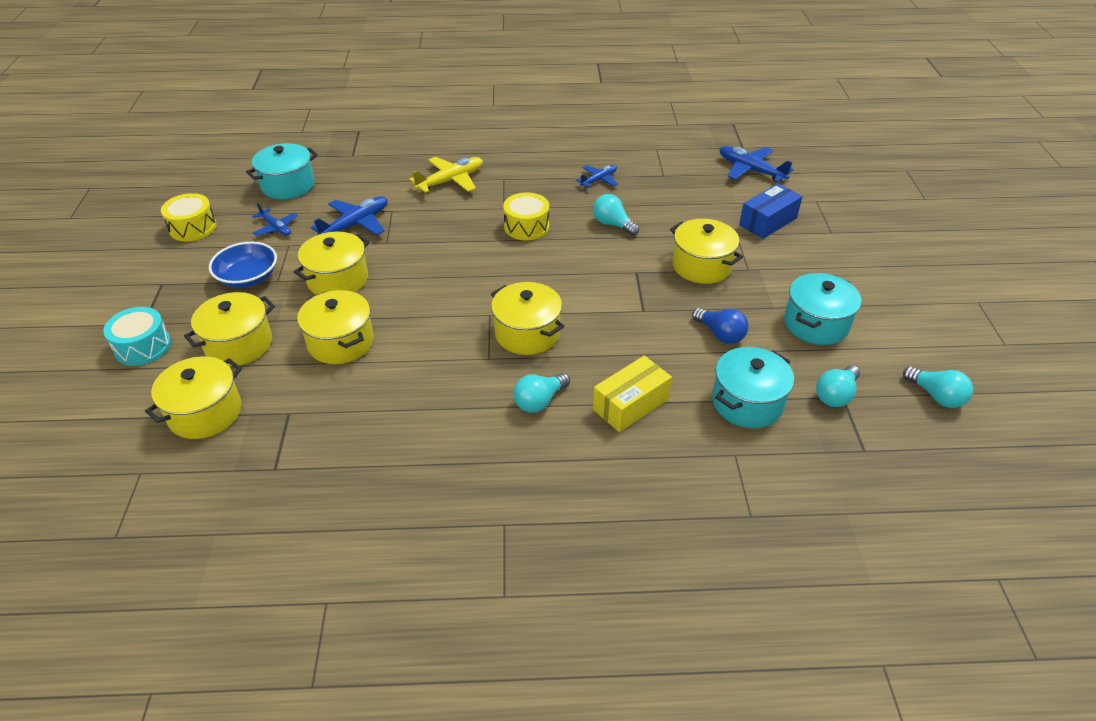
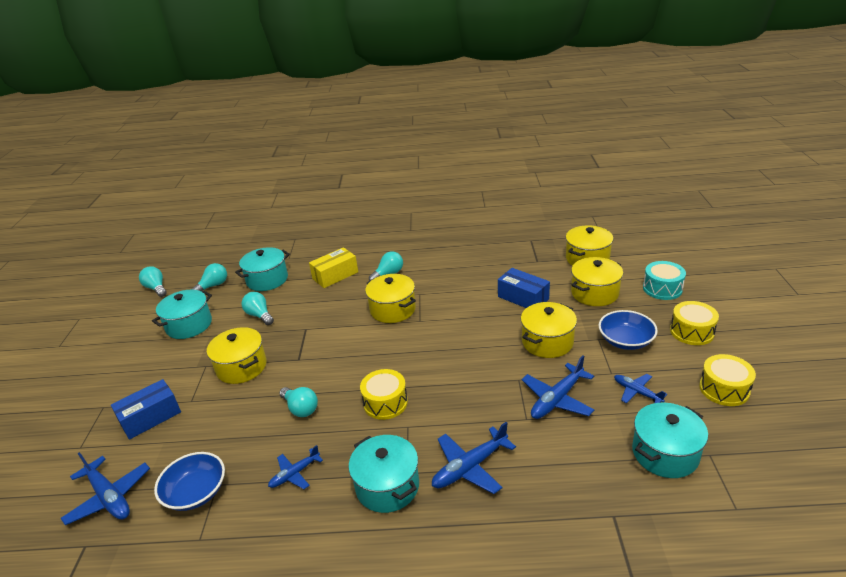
camera: 175 degrees left, 10 degrees down
(165, 284) = (692, 331): none -> yellow drum
(341, 342) = (523, 298): yellow pot -> blue box
(450, 181) = (470, 467): yellow plane -> blue plane
(519, 172) = (387, 486): none -> turquoise pot
(678, 171) = (196, 492): none -> blue bowl
(720, 334) = (259, 315): blue light bulb -> turquoise light bulb

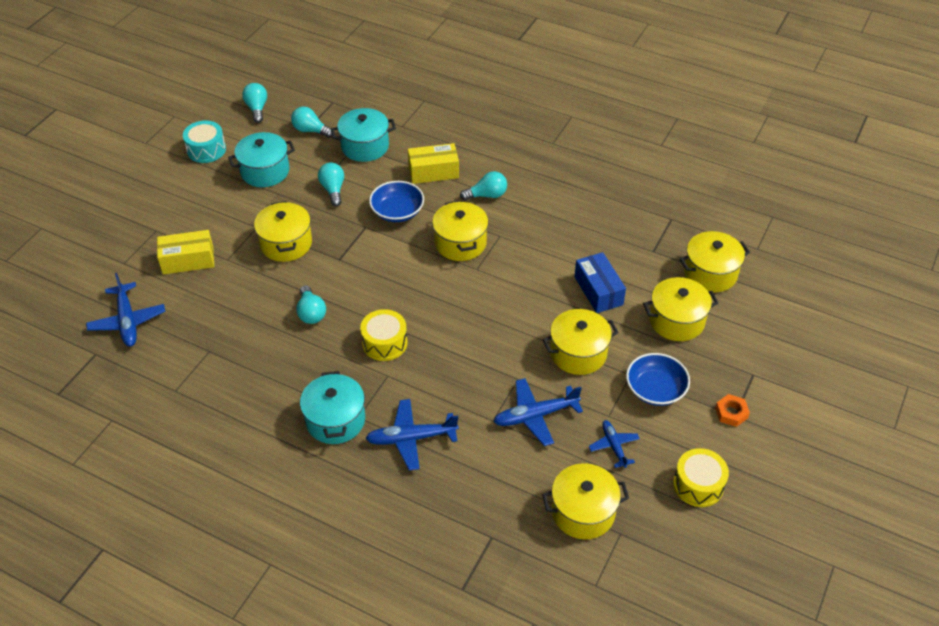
camera: 25 degrees right, 15 degrees up
(150, 417) = (188, 260): blue box -> yellow box
(196, 492) = (191, 349): blue bowl -> blue bowl (397, 211)
(213, 286) = (310, 130): turquoise light bulb -> turquoise light bulb turned 135 degrees counterclockwise
(295, 474) = (272, 372): blue plane -> none
(662, 288) = (753, 350): turquoise drum -> turquoise drum (206, 150)
(665, 453) = (583, 512): turquoise pot -> yellow pot
(692, 331) = (731, 413): yellow drum -> orange nut

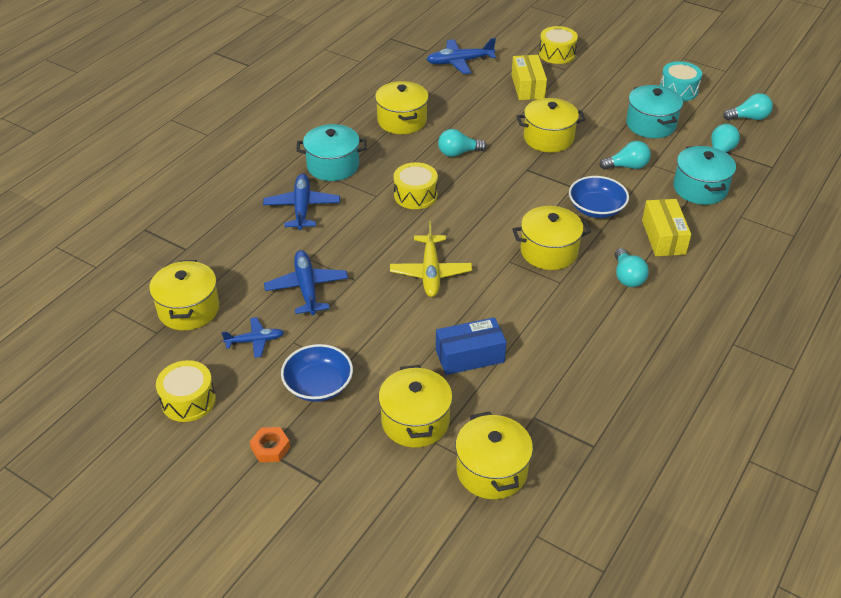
camera: 95 degrees right, 5 degrees down
(122, 237) = (557, 54): none -> yellow drum
(499, 323) = (430, 272): none -> yellow plane
(578, 353) = (380, 328): yellow pot -> yellow pot (402, 121)

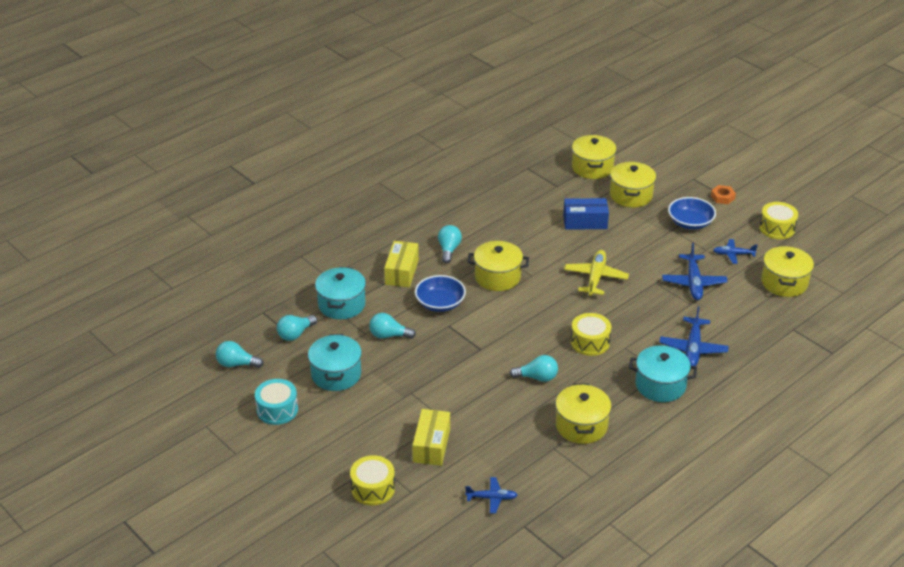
camera: 165 degrees left, 5 degrees down
(459, 62) = (491, 498): blue plane -> blue plane, size x0.62
(548, 138) = (443, 377): yellow pot -> none

